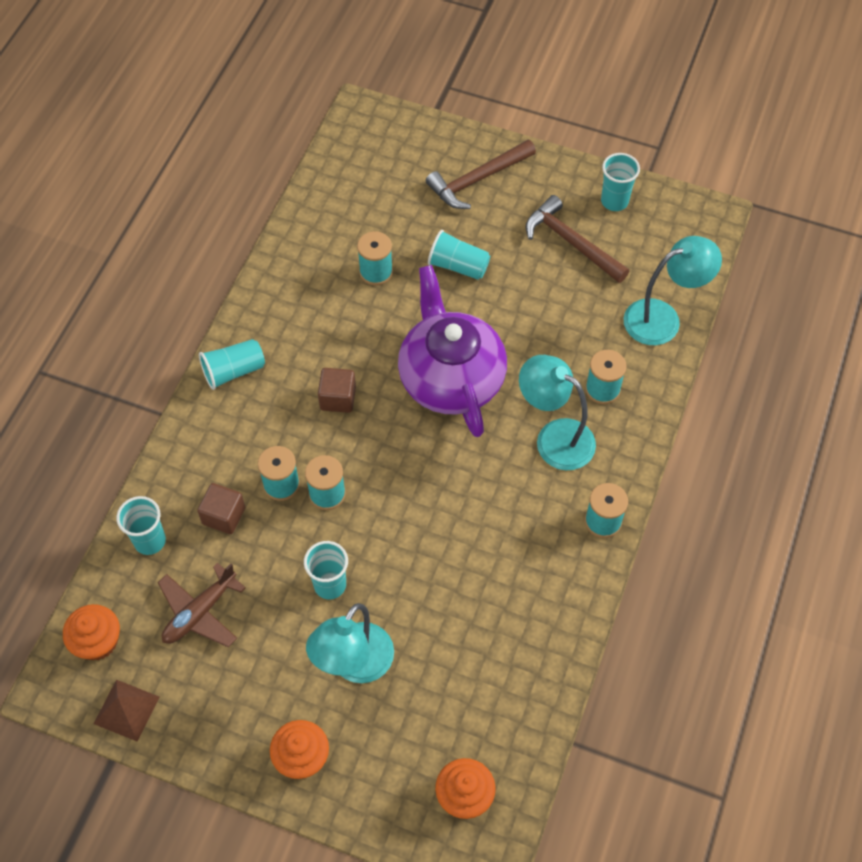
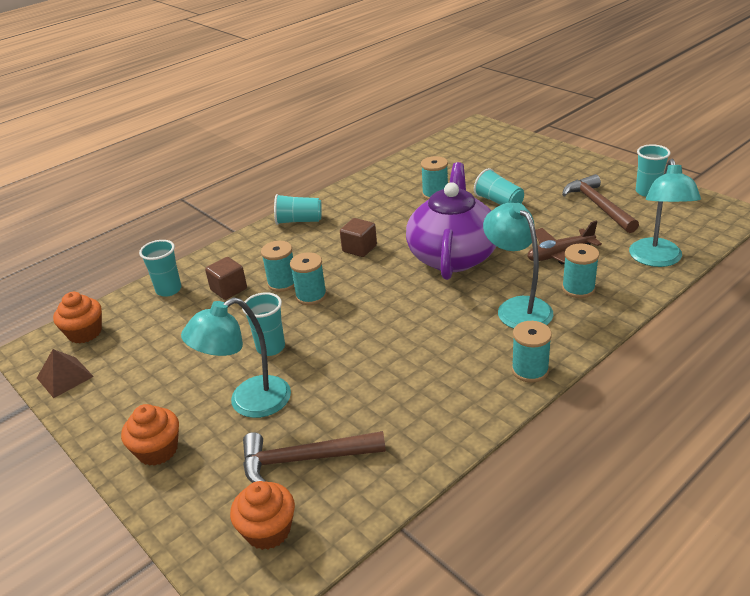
camera: 30 degrees right, 25 degrees down
(200, 612) = (165, 336): brown plane -> brown plane (560, 255)
(477, 180) = (541, 165): brown hammer -> brown hammer (303, 459)
(663, 318) = (657, 259): turquoise lamp -> turquoise lamp turned 90 degrees clockwise

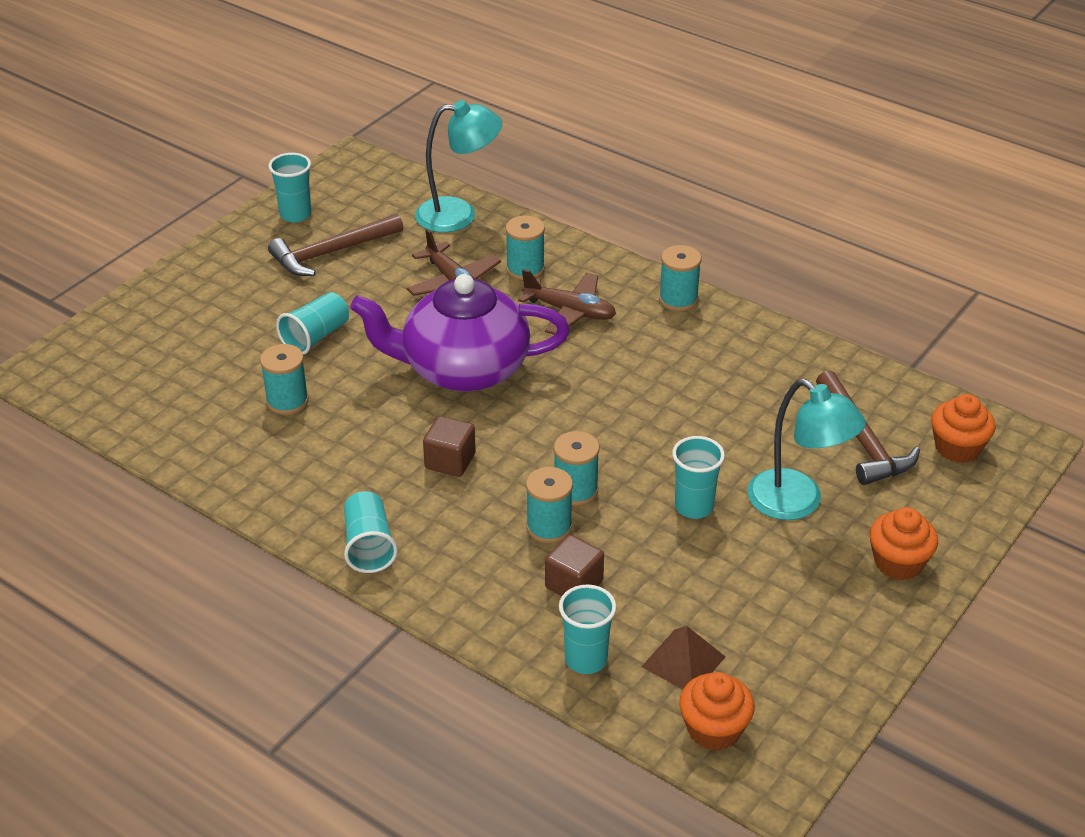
camera: 105 degrees left, 5 degrees up
(65, 377) = (813, 711): brown pyramid -> brown pyramid (683, 661)
(517, 307) = (569, 311): turquoise lamp -> brown plane

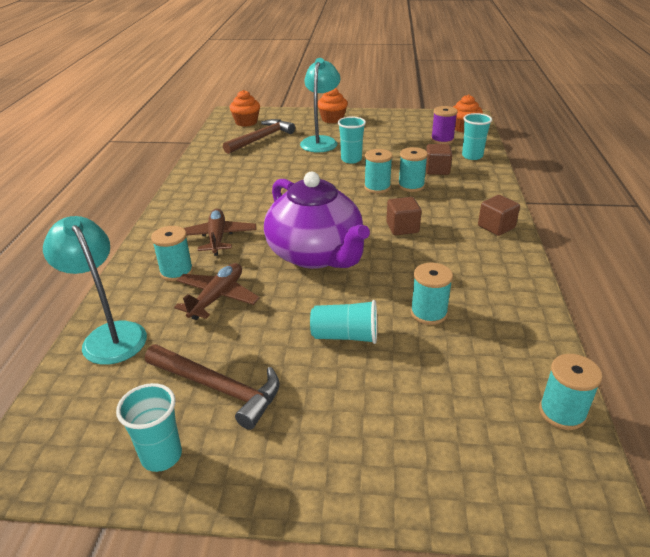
camera: 120 degrees left, 5 degrees down
(368, 546) = (496, 227): turquoise cup -> brown cube
(678, 299) = (175, 207): turquoise spool -> turquoise spool (562, 412)
(683, 661) = (442, 140): brown pyramid -> purple spool

